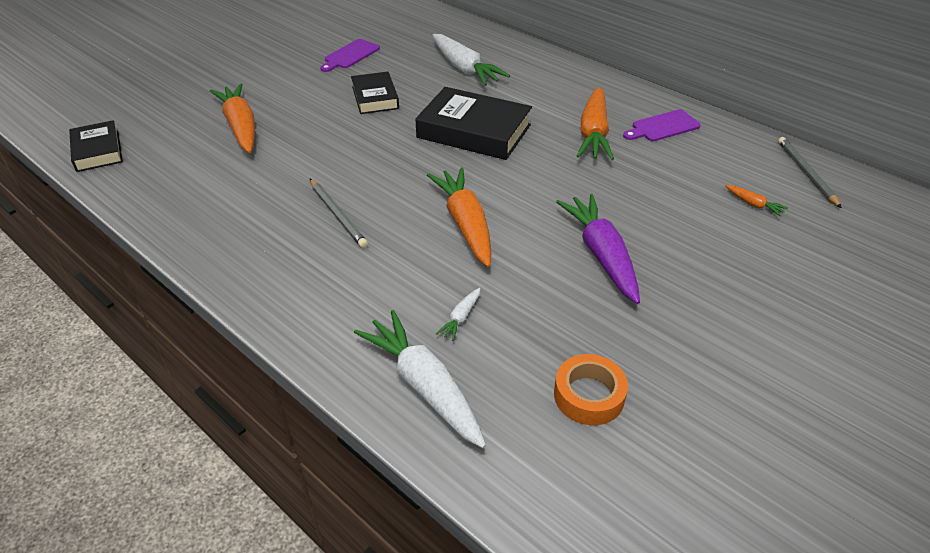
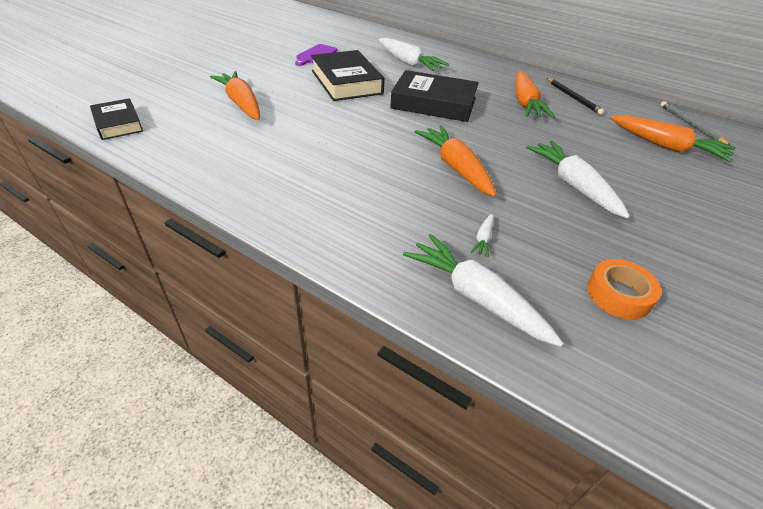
camera: 10 degrees left, 0 degrees up
(337, 215) = (347, 165): grey pencil -> none
(375, 97) = (346, 82): black book -> black book, size x1.66
(601, 255) = (573, 186): purple carrot -> white carrot
(663, 127) = (573, 98): purple cutting board -> black pencil
(753, 204) = (666, 146): orange carrot -> orange carrot, size x2.31

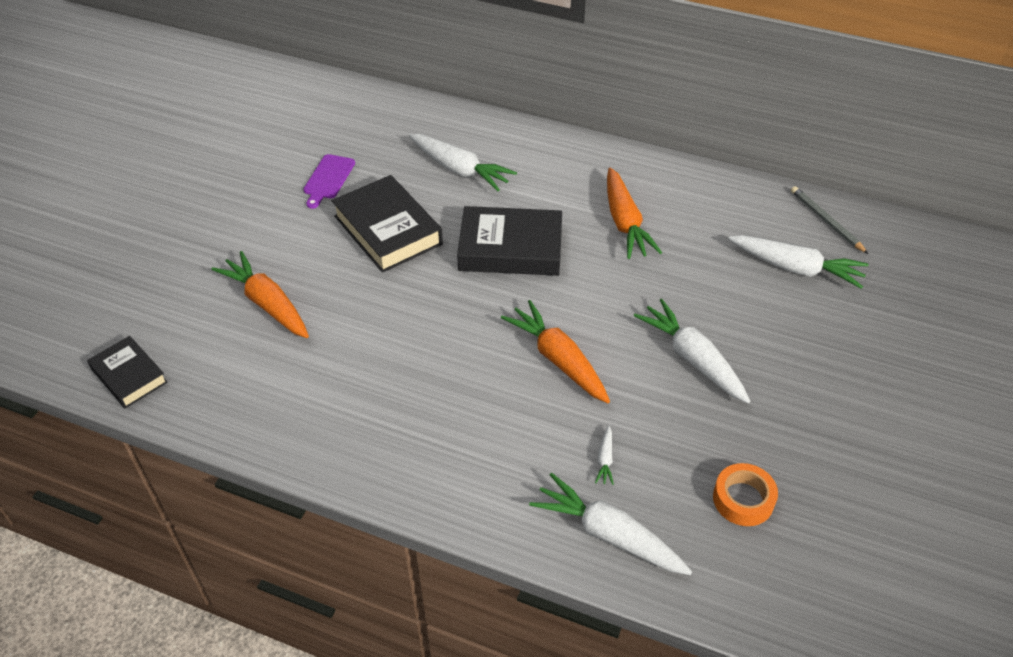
camera: 10 degrees left, 5 degrees up
(573, 98) = (684, 198): black pencil -> none
(666, 146) = (795, 268): orange carrot -> white carrot

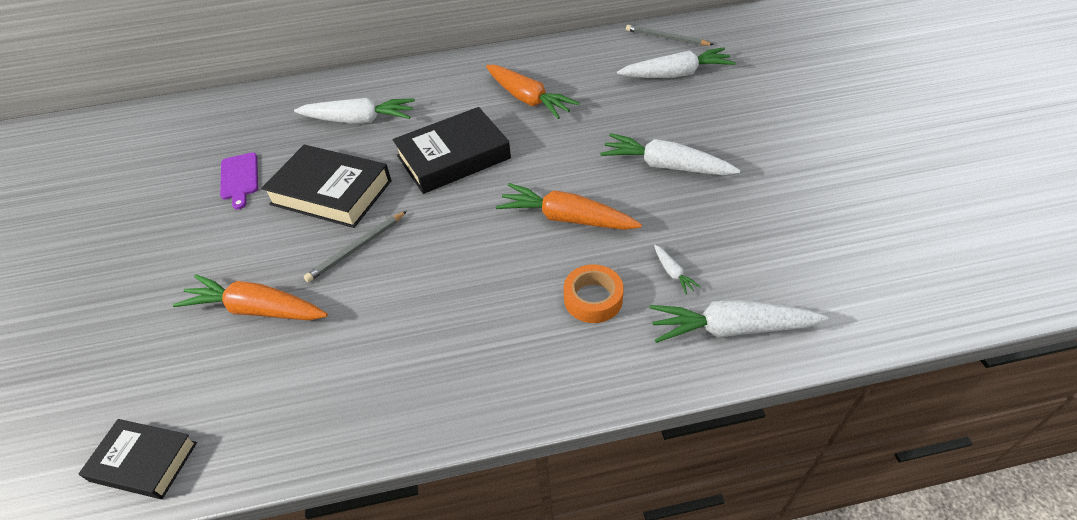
camera: 30 degrees left, 0 degrees up
(372, 292) = (357, 248): none -> grey pencil
(743, 499) = (797, 243): orange tape -> orange tape (593, 299)

